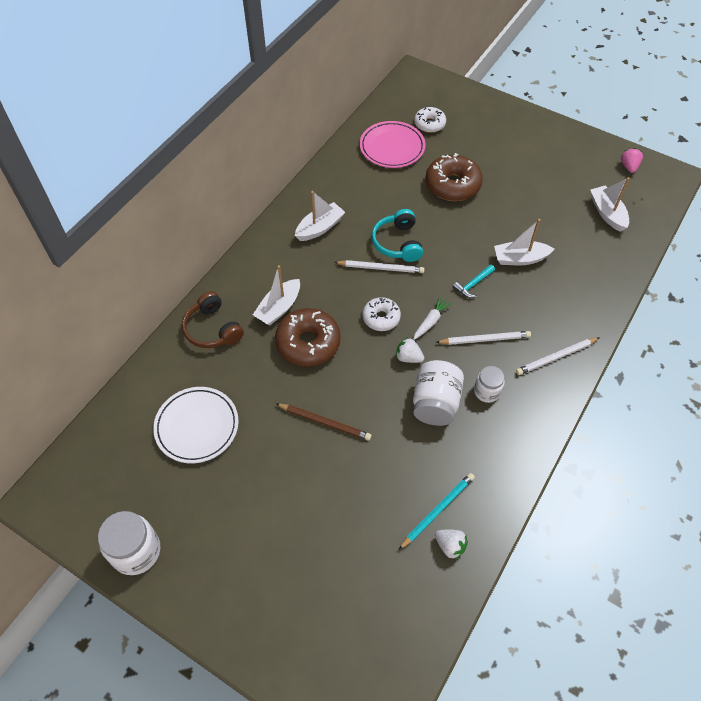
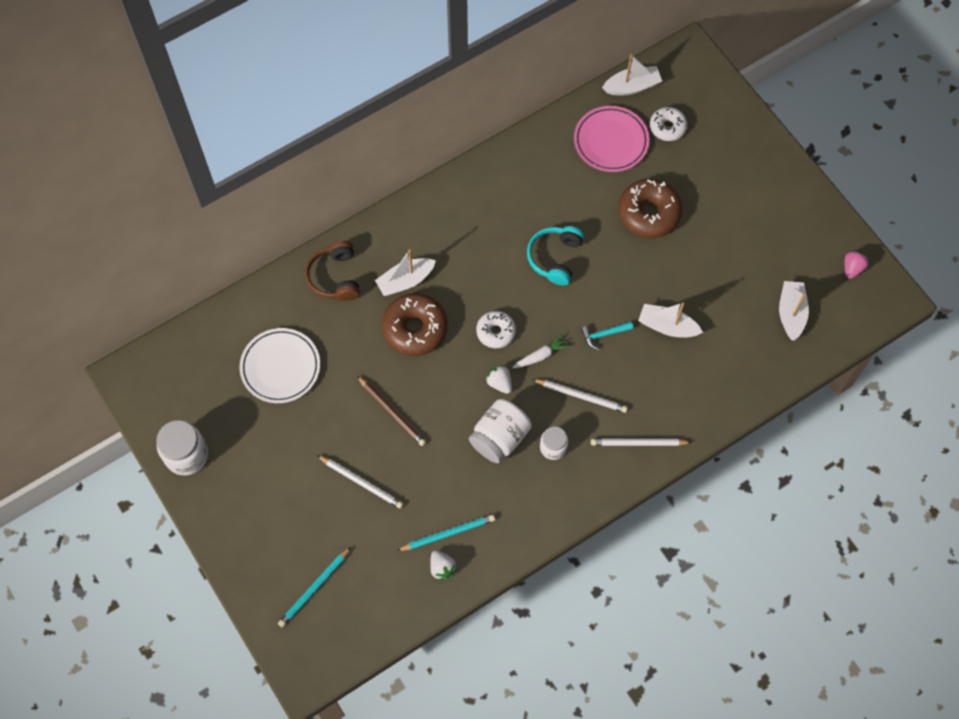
camera: 25 degrees right, 10 degrees up
(320, 228) = (487, 208): white boat -> white boat (632, 86)
(335, 628) = (314, 588): none -> turquoise pencil
(381, 268) = (523, 279): white pencil -> white pencil (361, 482)

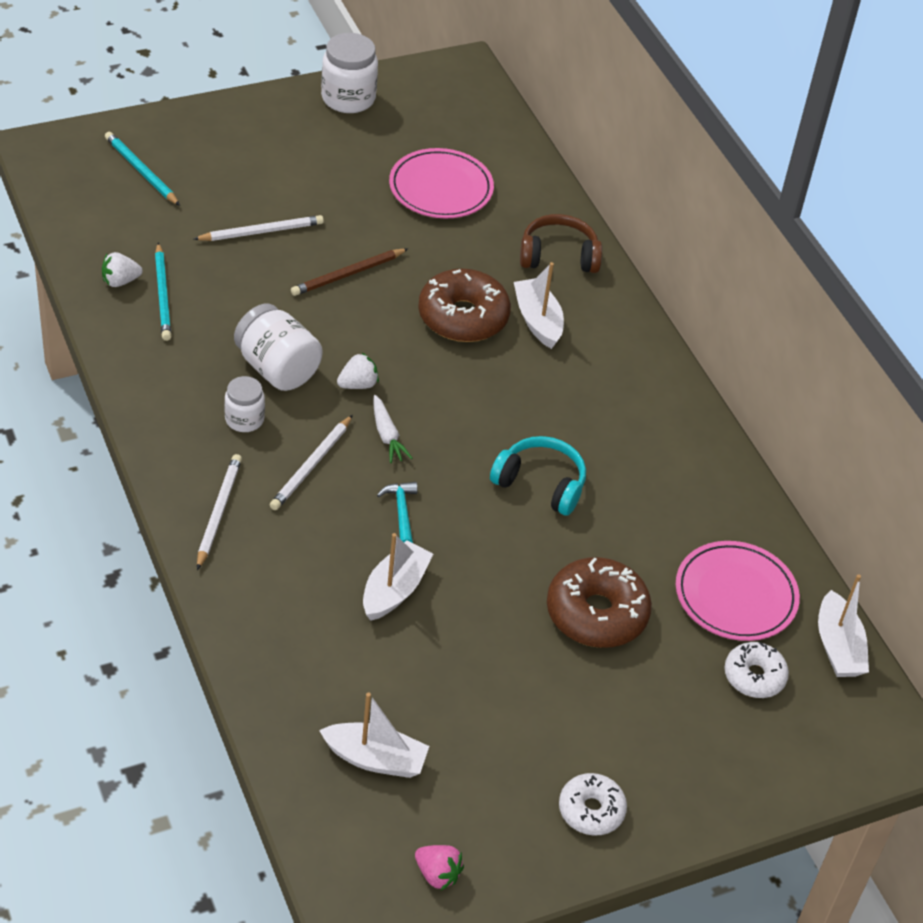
camera: 95 degrees right, 20 degrees down
(280, 367) = (441, 188): white plate -> pink plate
(361, 482) = (261, 231): white pencil -> white pencil turned 150 degrees counterclockwise
(495, 332) = (437, 396): white donut -> white donut (591, 810)

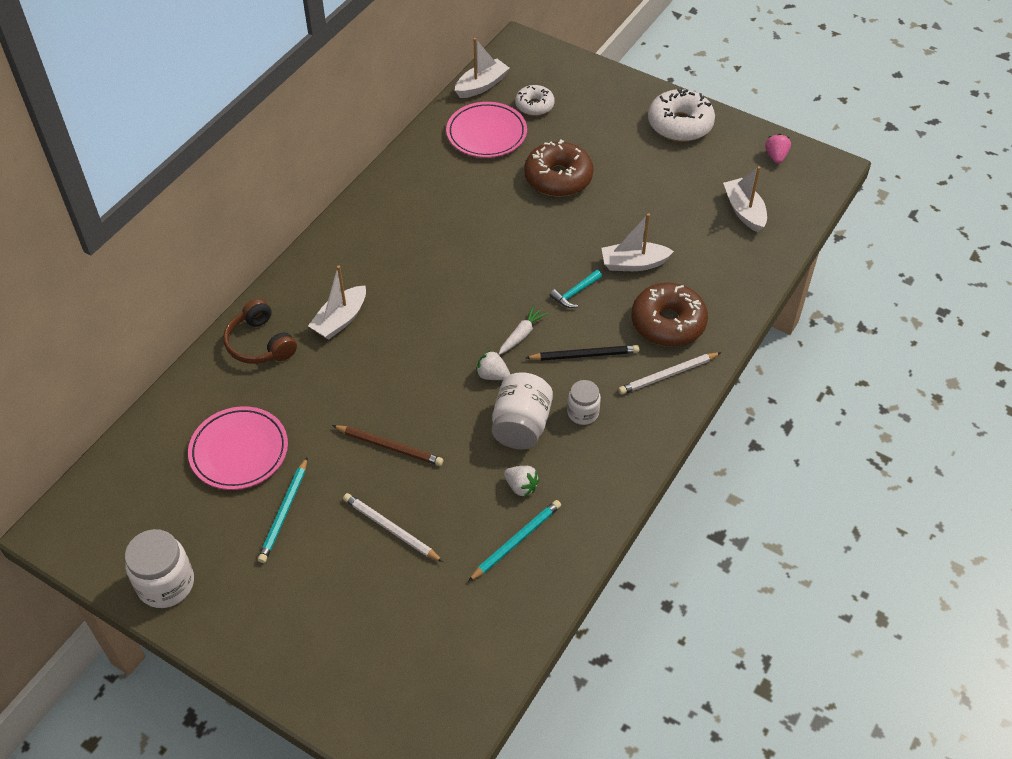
camera: 120 degrees left, 5 degrees up
(120, 281) = (528, 578): white strawberry -> white strawberry (521, 487)
(141, 171) = (391, 663): turquoise pencil -> turquoise pencil (284, 512)
(311, 466) = (584, 355): white pencil -> black pencil
(463, 317) = (373, 359): brown donut -> brown donut (668, 323)
(540, 484) = (487, 245): turquoise headphones -> none
(591, 810) = (680, 124): white donut -> white donut, size x1.66

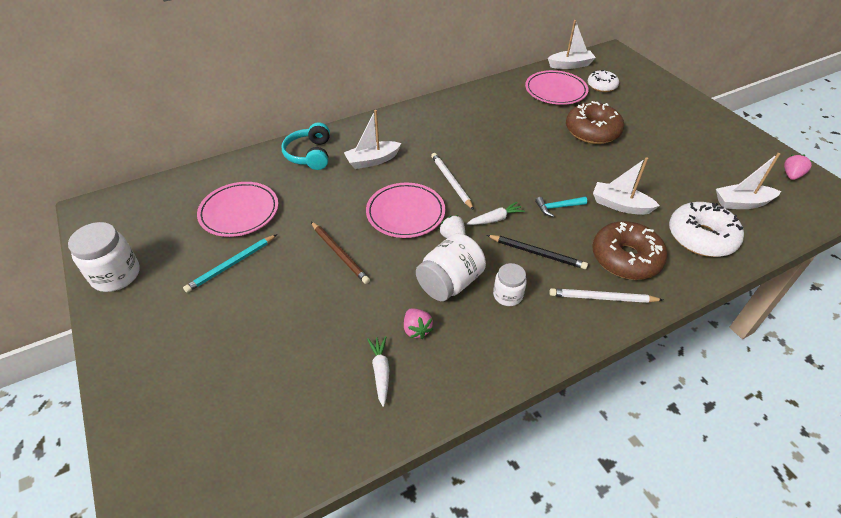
camera: 30 degrees right, 5 degrees down
(260, 343) = (310, 155): brown headphones -> turquoise headphones
(390, 529) = (292, 313): white pencil -> white pencil (451, 182)
(424, 369) = (405, 213): none -> pink plate
(516, 541) = (381, 372): turquoise pencil -> white carrot
(521, 487) = (416, 329): white strawberry -> pink strawberry
(680, 124) = (713, 129): white donut -> white donut (701, 237)
(744, 211) = (742, 203): white boat -> white boat turned 105 degrees counterclockwise

